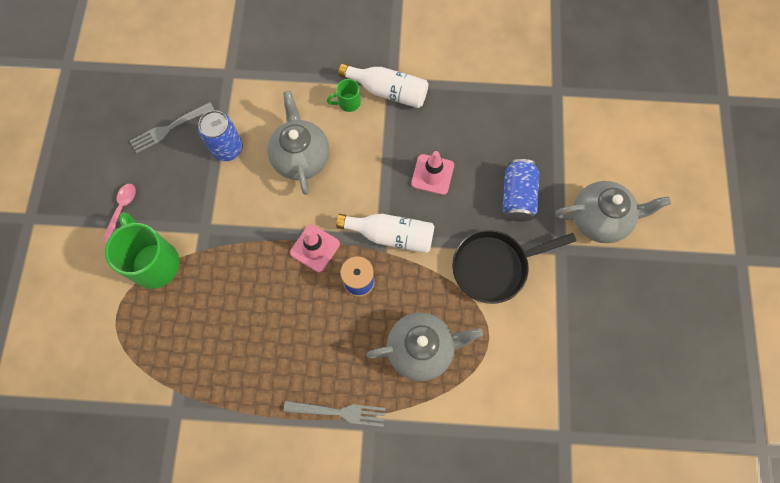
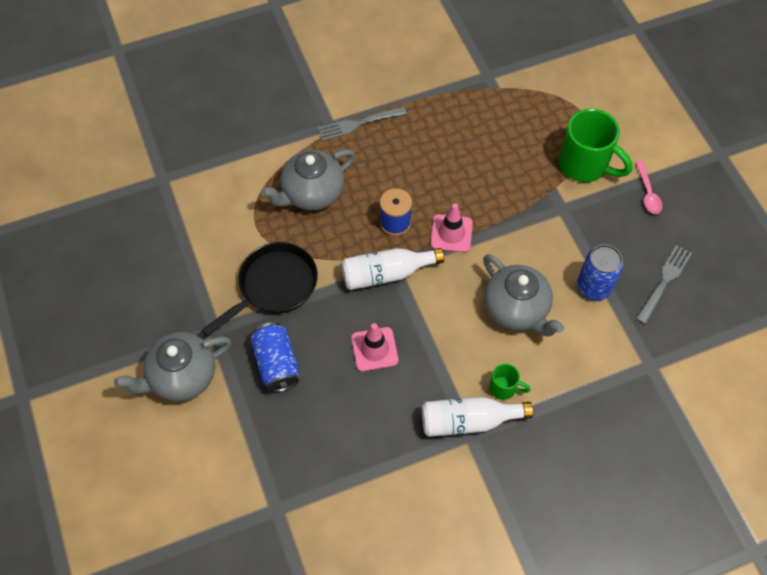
camera: 155 degrees right, 10 degrees down
(348, 103) = (504, 388): green mug -> green mug turned 60 degrees clockwise

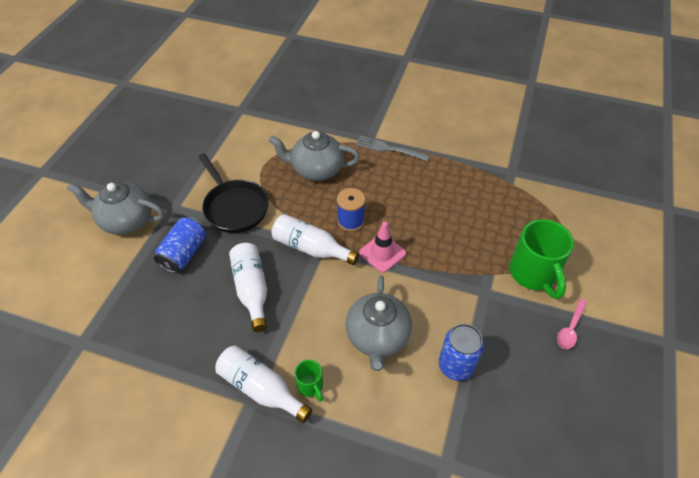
camera: 40 degrees right, 10 degrees down
(274, 286) = (234, 207): black pan -> black pan turned 60 degrees clockwise
(374, 349) = (252, 289): pink traffic cone -> white bottle
(664, 282) = (521, 407): grey fork -> none

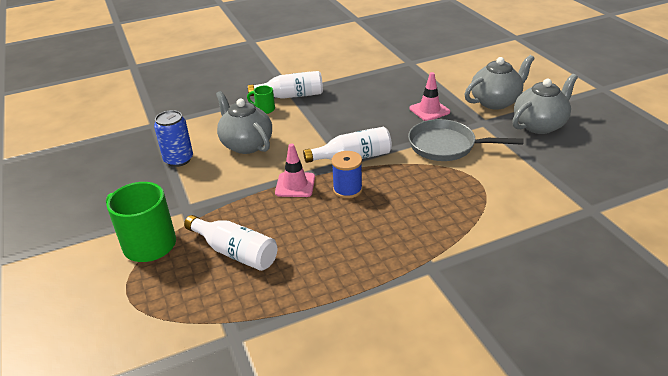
camera: 140 degrees right, 15 degrees down
(184, 253) = (429, 110): blue can -> pink traffic cone
(234, 207) = (446, 146): black pan -> grey pan
(252, 289) = (358, 120): white bottle -> white bottle (235, 252)
(316, 170) = (432, 206): grey teapot -> grey teapot (539, 125)
(389, 149) = (396, 271): grey fork -> none
(570, 329) = (95, 224): pink spoon -> none

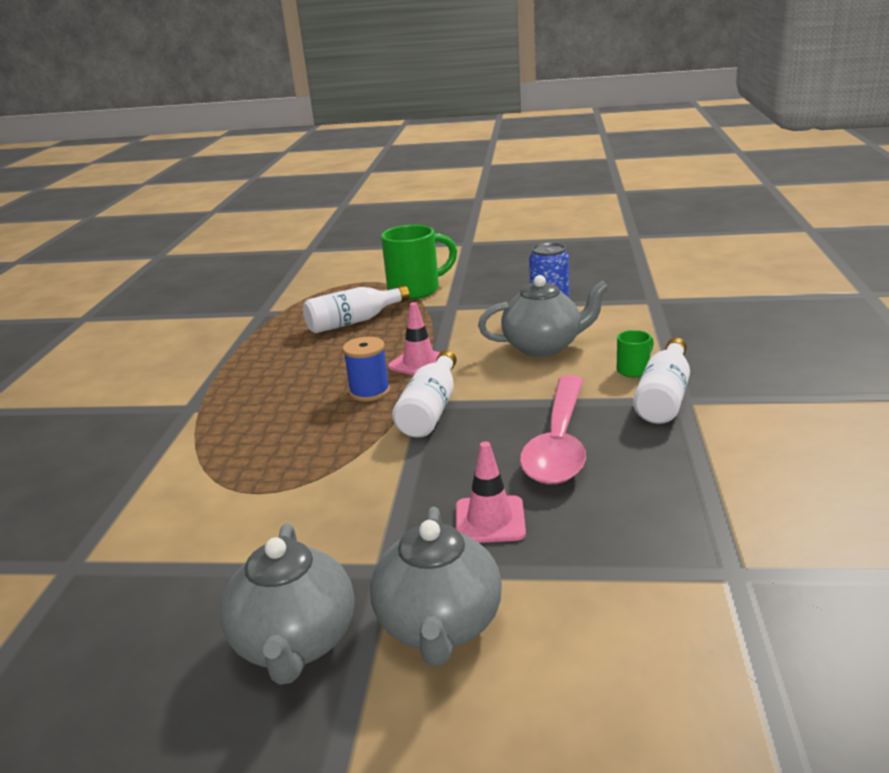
camera: 120 degrees right, 10 degrees down
(356, 111) = (559, 443): none -> pink spoon
(446, 146) = (366, 496): grey pan -> none

